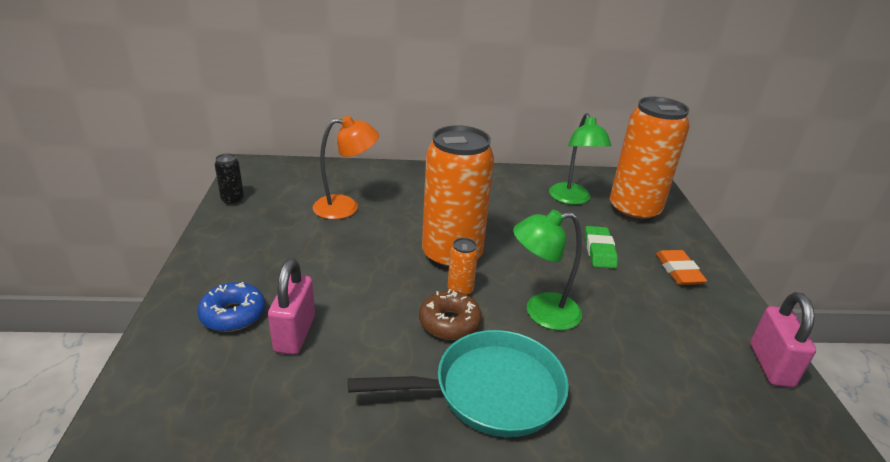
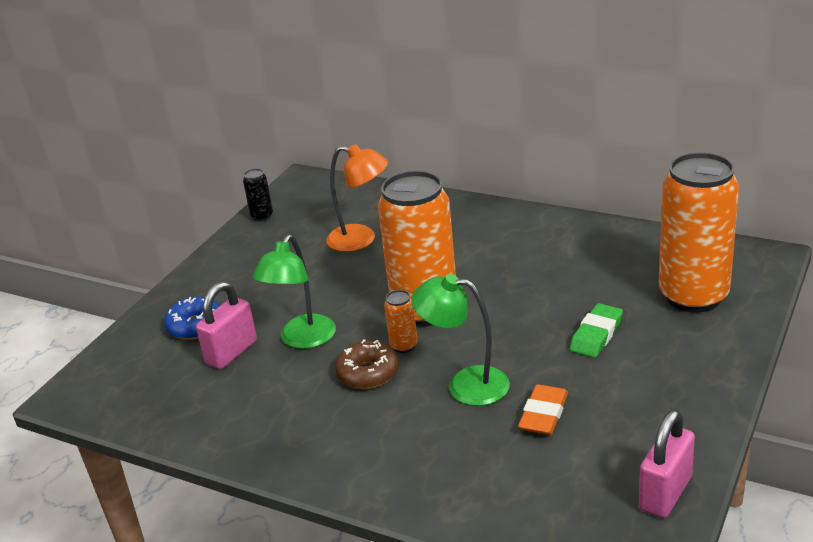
camera: 35 degrees right, 0 degrees up
(489, 391) = (353, 438): turquoise pan -> none
(572, 199) = (626, 268): green lamp -> green lamp (302, 340)
(679, 271) = (671, 376): orange eraser -> orange eraser (543, 414)

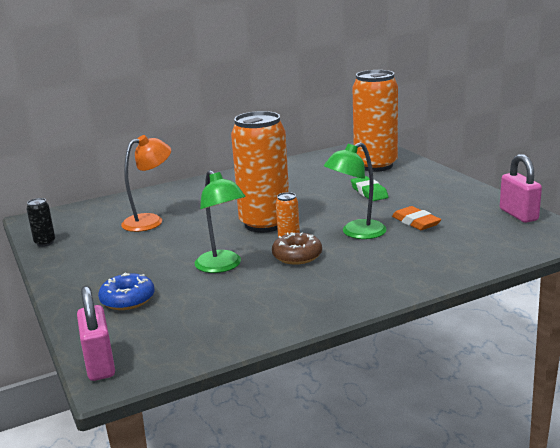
camera: 55 degrees left, 10 degrees down
(231, 352) = (188, 294): pink padlock -> pink padlock (100, 364)

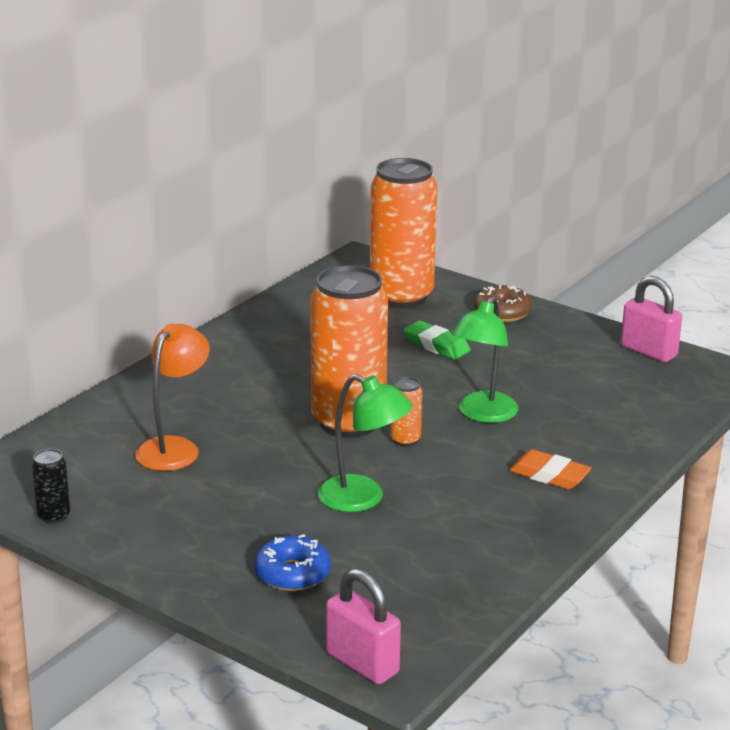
camera: 30 degrees left, 5 degrees up
(297, 256) = (442, 463): brown donut -> brown donut (502, 312)
(416, 222) = (539, 384): orange eraser -> orange eraser (549, 475)

